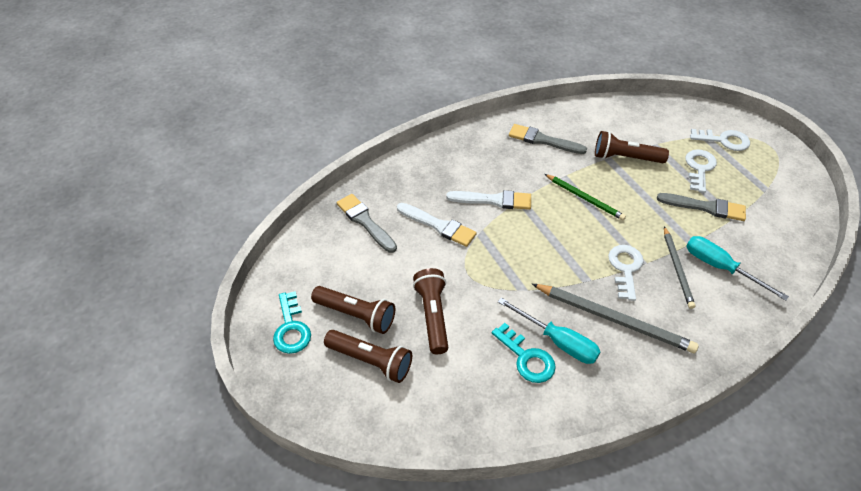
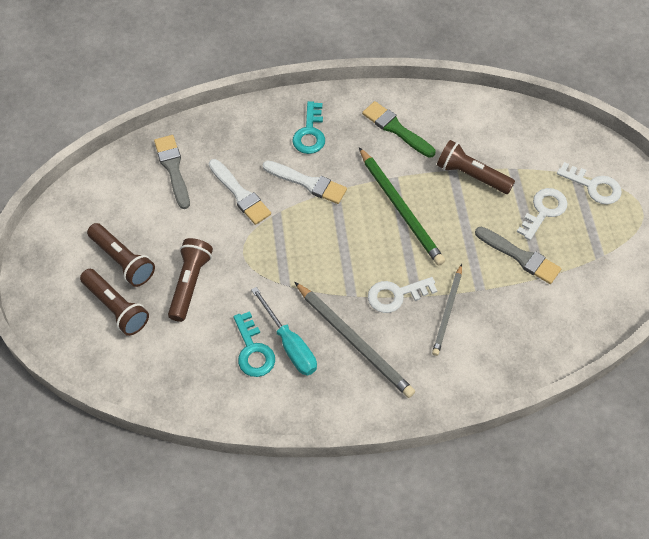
camera: 20 degrees right, 10 degrees up
(291, 328) = (62, 255): turquoise key -> turquoise key (310, 133)
(543, 140) = (396, 129): grey brush -> green brush
(585, 198) = (400, 208): green pencil -> green pencil, size x1.56
(625, 268) = (396, 295): white key -> white key turned 135 degrees counterclockwise
(720, 267) = (492, 324): turquoise screwdriver -> none

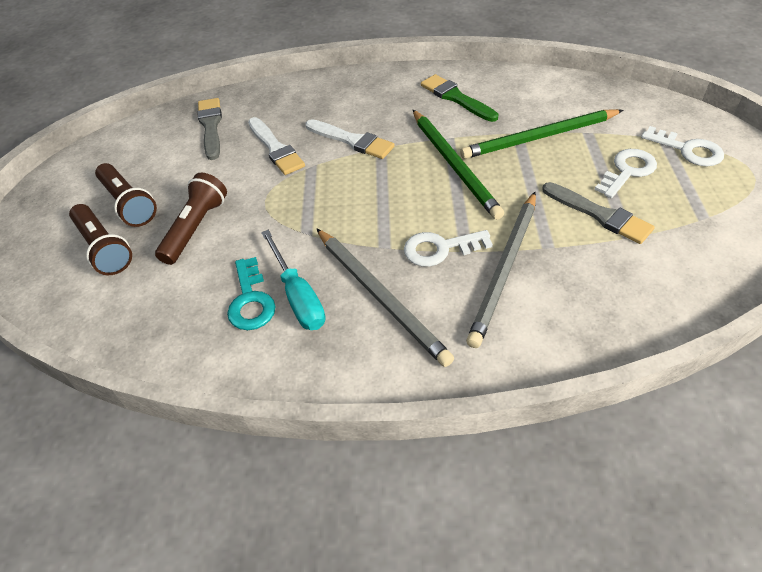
camera: 10 degrees right, 10 degrees down
(310, 133) = (362, 100): turquoise key -> none
(447, 312) = (505, 269): grey pencil -> grey pencil, size x1.56
(471, 175) = (539, 137): brown flashlight -> green pencil

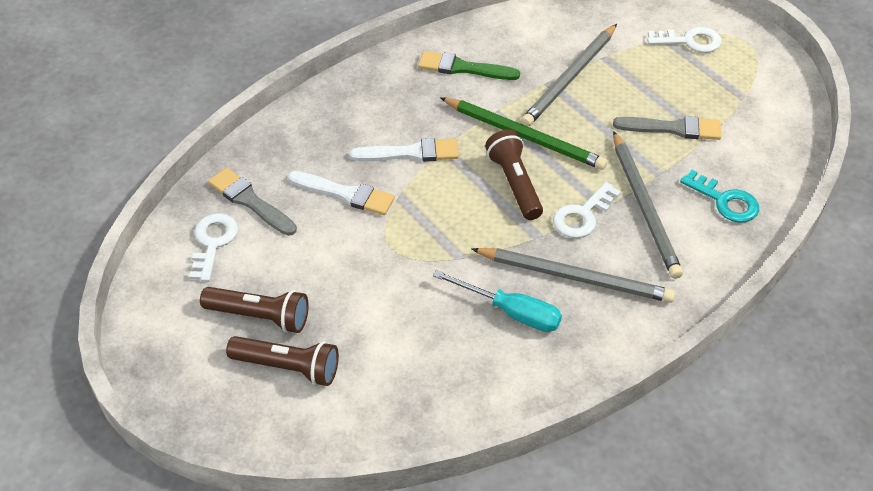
camera: 40 degrees left, 0 degrees up
(196, 228) = (355, 304): brown flashlight -> brown flashlight (514, 184)
(251, 300) = (476, 336): turquoise key -> turquoise key (725, 201)
(539, 137) = (570, 78): green pencil -> grey pencil
(627, 171) = (662, 80): white key -> white key (213, 242)

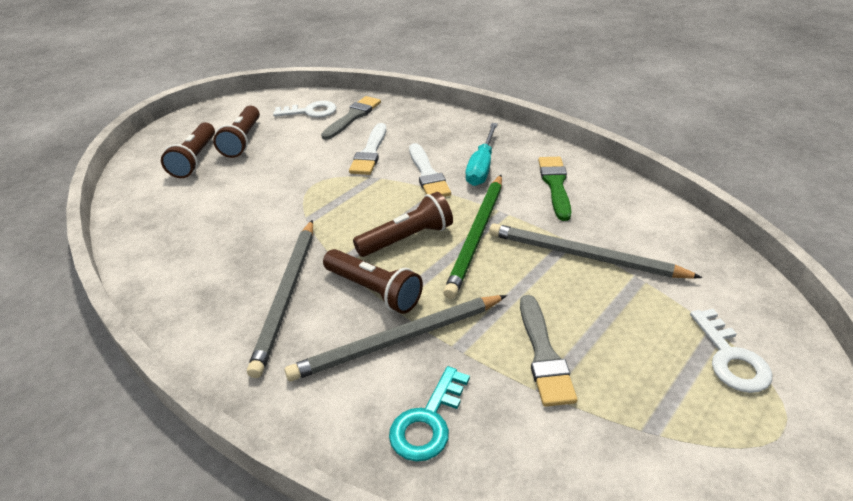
camera: 80 degrees right, 10 degrees down
(511, 312) = (242, 258): turquoise screwdriver -> turquoise screwdriver (481, 167)
(582, 215) = (374, 291): white key -> brown flashlight

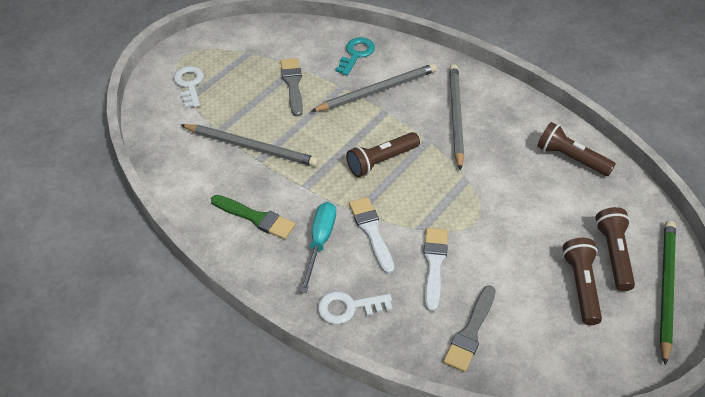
camera: 175 degrees right, 10 degrees up
(310, 111) = (527, 344): white key -> white key (348, 307)
(374, 291) = (398, 120): brown flashlight -> brown flashlight (571, 158)
(477, 236) = (327, 164): green pencil -> green pencil (666, 288)
(555, 185) = (255, 218): green brush -> green brush turned 60 degrees counterclockwise

